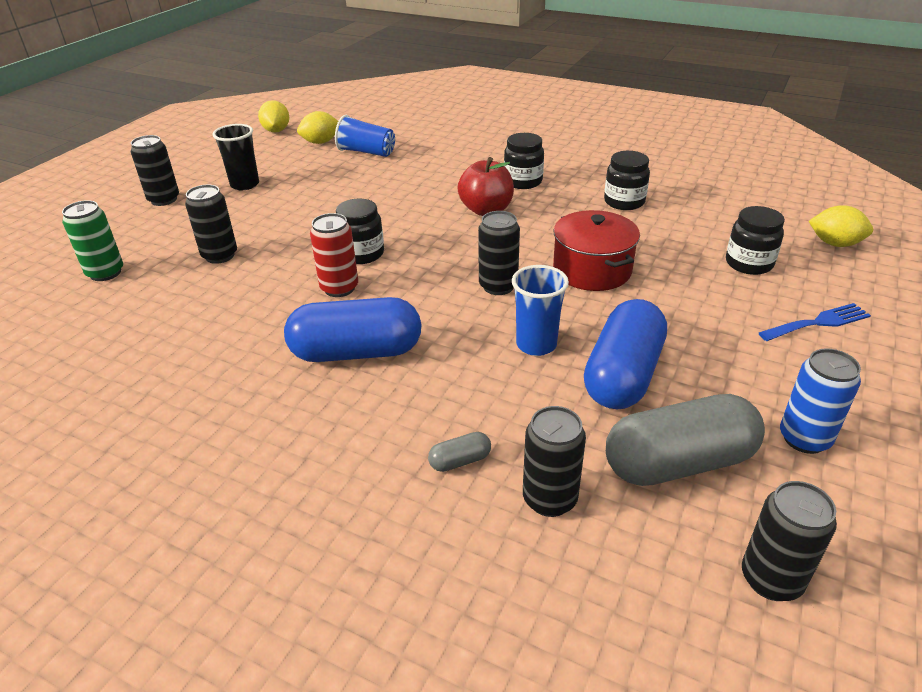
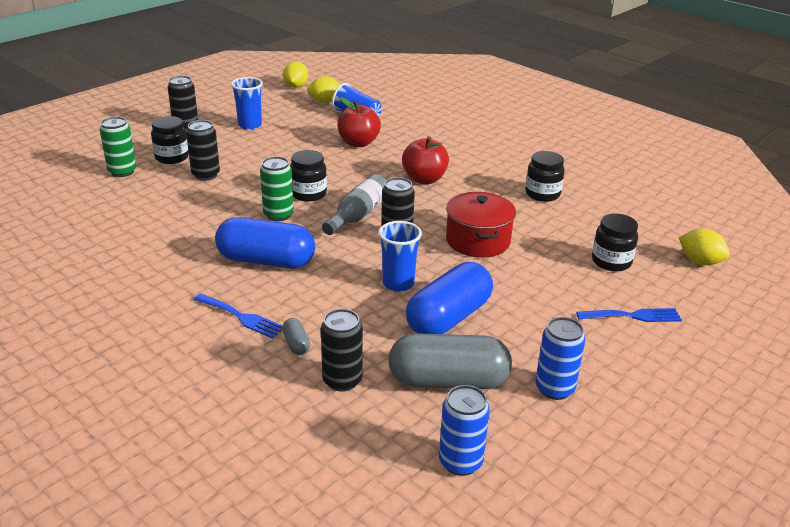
camera: 15 degrees right, 5 degrees down
(245, 184) = (250, 125): black cup -> blue cup
(339, 288) = (278, 215): red can -> green can
(366, 440) = (241, 317): none -> blue fork
(386, 182) = (358, 143): none -> red apple
(437, 268) = (358, 215): none -> grey bottle
(460, 461) = (296, 344): grey capsule -> grey capsule turned 75 degrees clockwise
(523, 181) = (469, 162): black jar -> black jar (172, 157)
(771, 579) = (460, 462): black can -> blue can

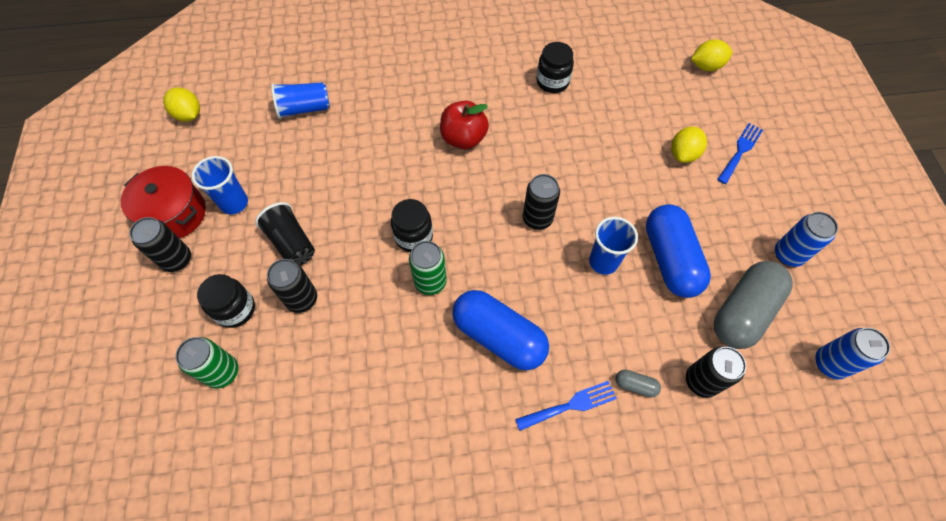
camera: 50 degrees left, 30 degrees up
(244, 154) = (291, 243): none -> black cup
(266, 261) = (499, 336): blue capsule -> blue capsule turned 75 degrees clockwise
(325, 102) = (249, 113): yellow lemon -> yellow lemon (683, 154)
(358, 143) = (357, 141): red apple -> none
(358, 215) = (481, 223): grey bottle -> none
(478, 240) = (584, 169): red pot -> red pot (175, 214)
(611, 261) = (671, 112): black jar -> none

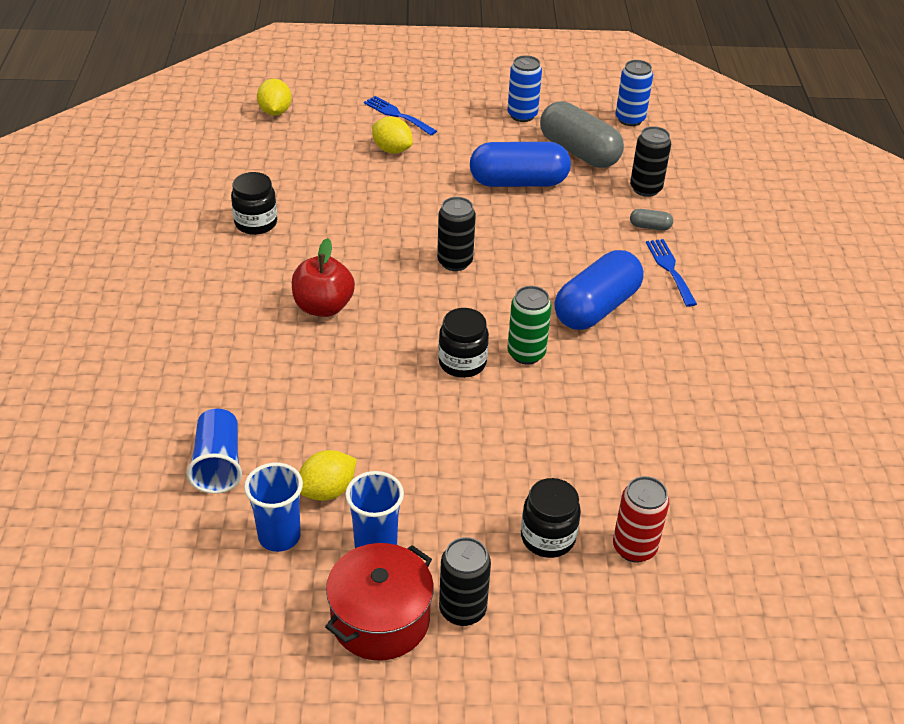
camera: 85 degrees left, 20 degrees down
(189, 115) = (180, 614): yellow lemon -> yellow lemon (327, 491)
(223, 372) = (634, 548): green can -> red can
(291, 243) = (453, 479): black cup -> none
(302, 299) = (538, 469): black can -> none
(603, 262) = (516, 224): blue cup -> blue cup (279, 536)
(635, 385) = (650, 227): grey capsule -> grey capsule turned 75 degrees clockwise

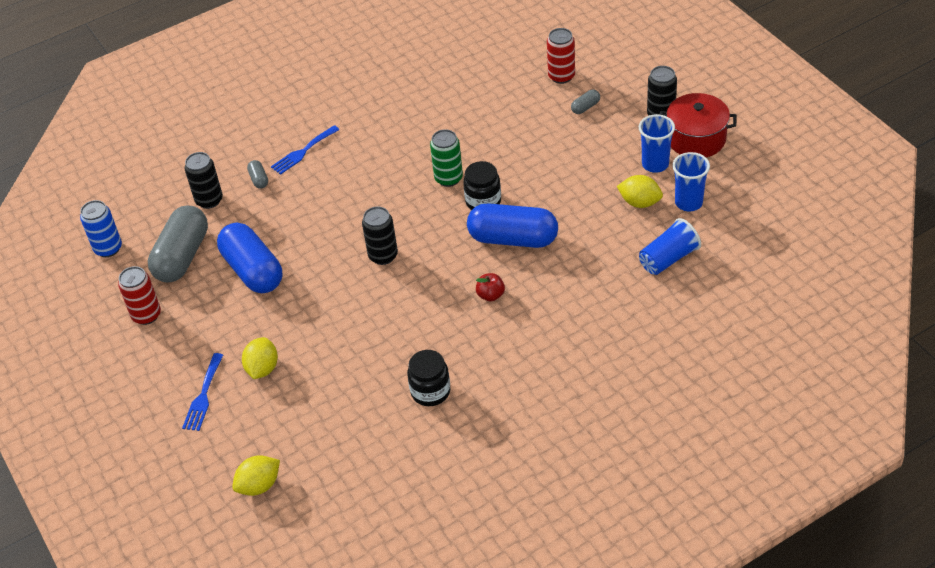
camera: 115 degrees left, 5 degrees up
(323, 307) = (490, 295): red apple -> red apple, size x0.56
(522, 115) = (146, 315): blue can -> red can
(548, 537) = (585, 107): black jar -> grey capsule
(596, 308) = (374, 167): blue capsule -> blue capsule (513, 239)

